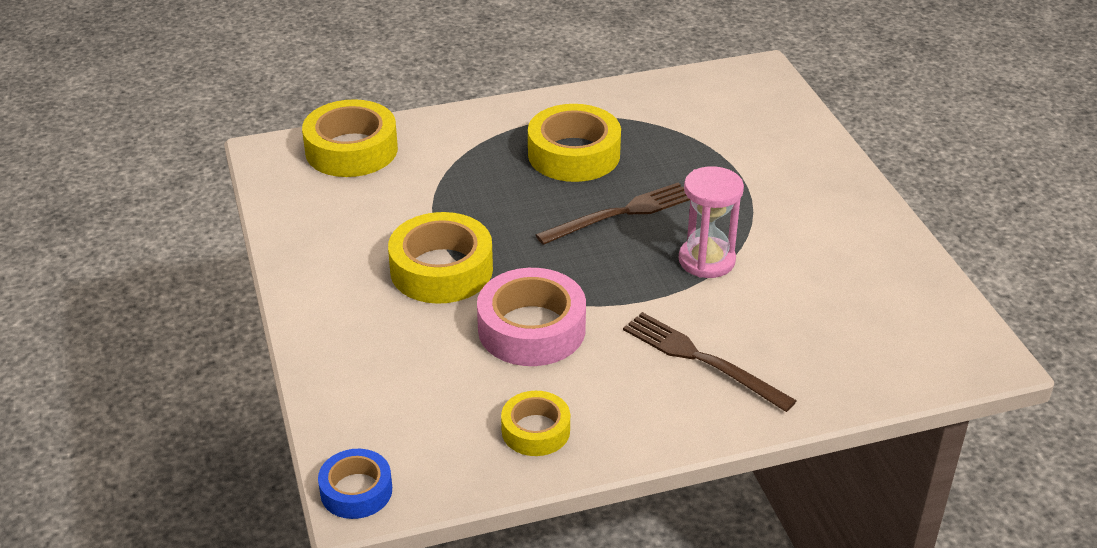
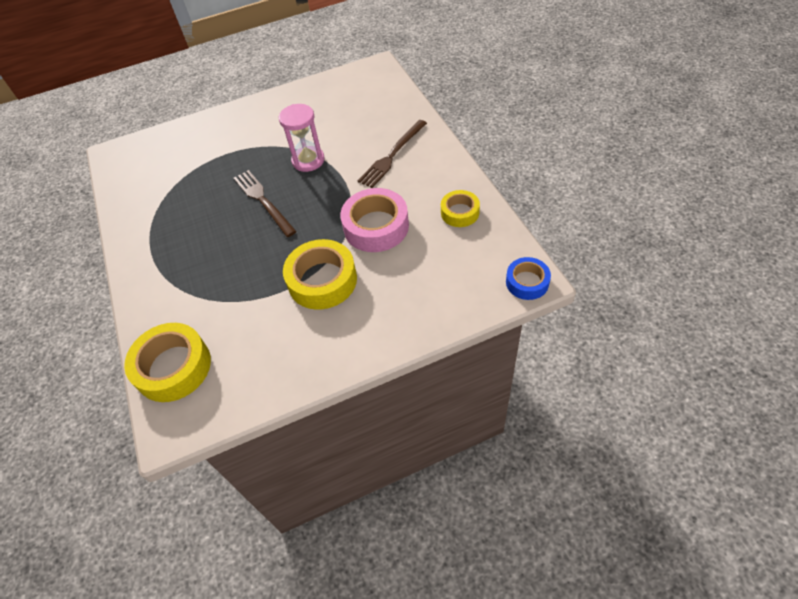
camera: 90 degrees left, 15 degrees up
(574, 154) = (195, 231): yellow tape -> none

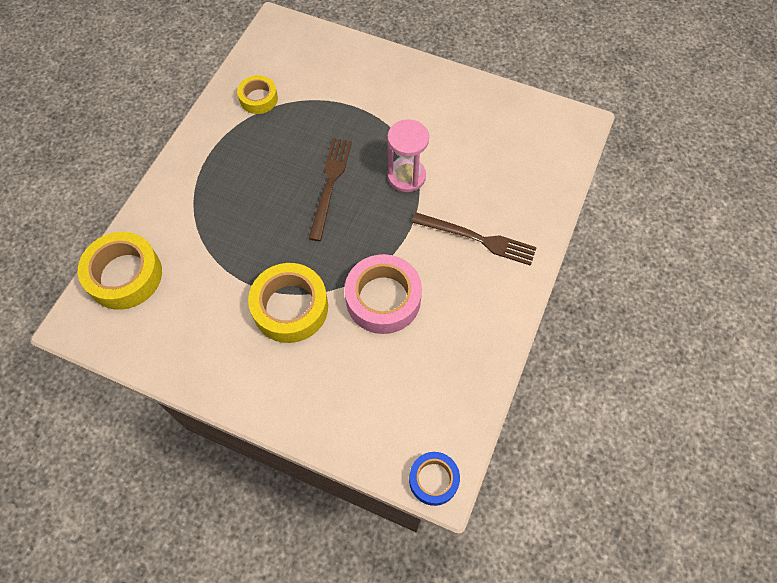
camera: 40 degrees right, 10 degrees up
(392, 155) = (478, 239): brown fork -> brown fork turned 150 degrees counterclockwise
(460, 212) = (463, 355): yellow tape -> yellow tape (258, 98)

